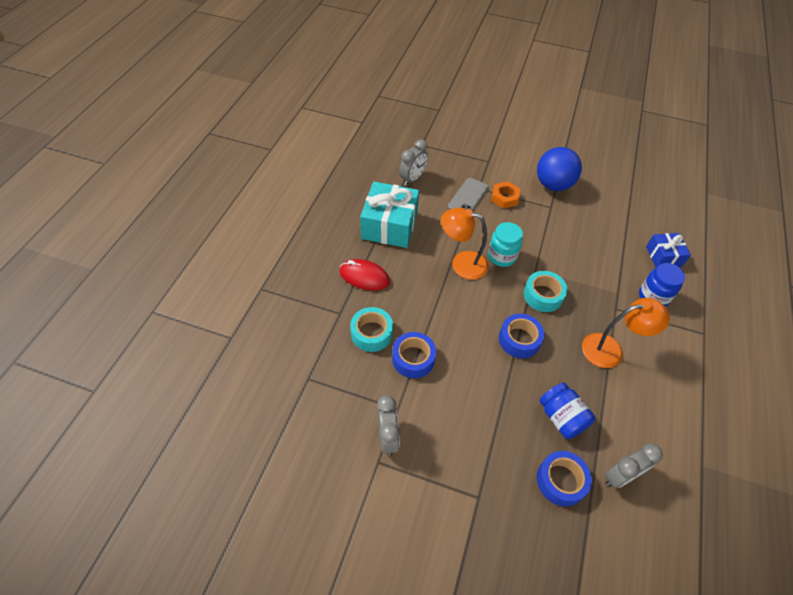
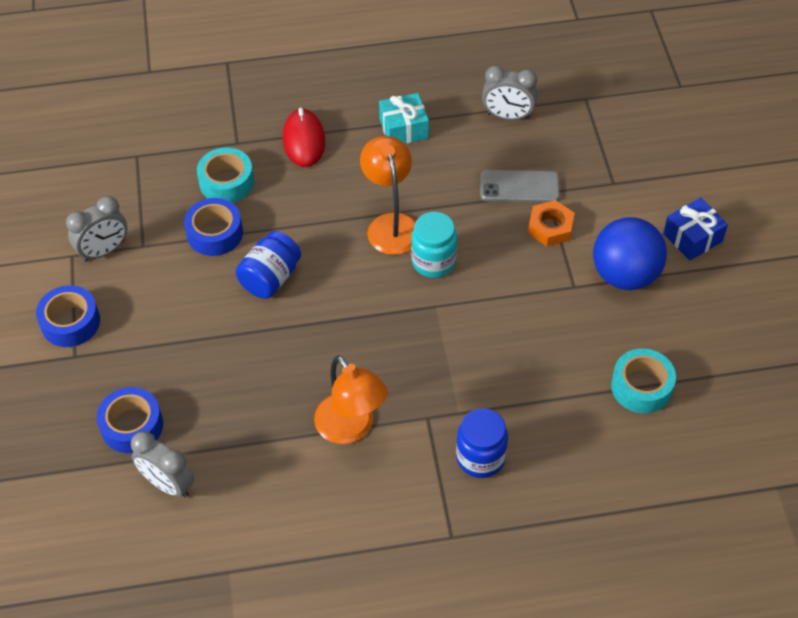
camera: 65 degrees right, 0 degrees up
(389, 225) = (404, 129): turquoise gift -> turquoise gift, size x0.57
(519, 340) = (305, 325): blue tape -> blue tape (70, 322)
(543, 295) = (395, 328): turquoise tape -> turquoise tape (641, 387)
(561, 417) = (216, 403): blue jar -> blue jar (270, 278)
(663, 256) = (574, 454): blue gift -> blue gift (692, 237)

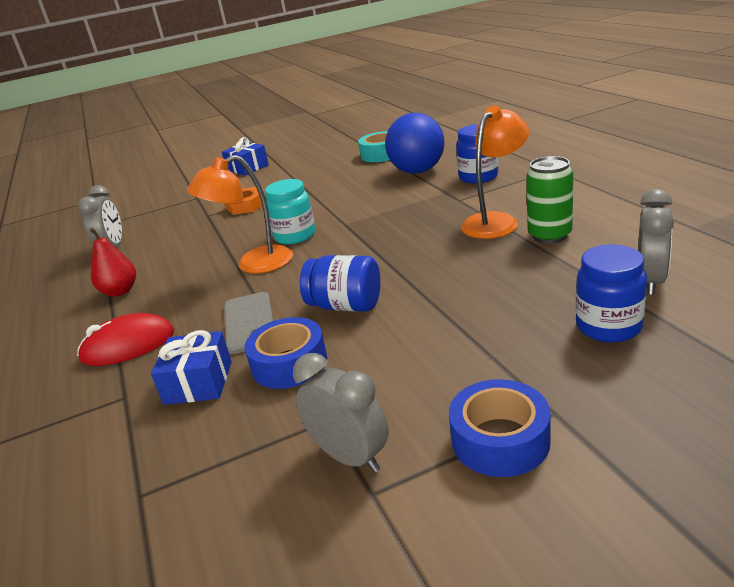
camera: 100 degrees left, 25 degrees down
(132, 426) = (608, 327): blue tape -> blue jar
(226, 182) = (198, 382): turquoise tape -> blue gift
(291, 457) = (549, 235): none -> green can
(404, 129) = (120, 291): turquoise gift -> red pear
(519, 187) = (202, 225): grey phone -> grey phone (249, 323)
(625, 275) = (287, 177): blue ball -> blue ball (417, 171)

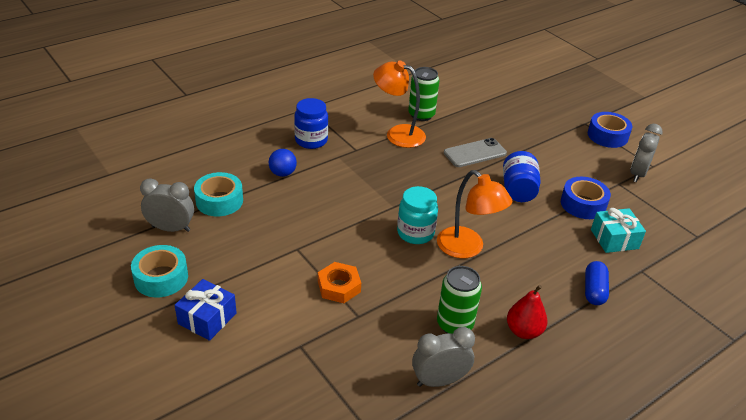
camera: 110 degrees left, 10 degrees up
(128, 346) = (594, 290): red mouse -> blue capsule
(161, 256) = (454, 324): none -> green can
(198, 382) = (614, 239): blue gift -> turquoise gift
(249, 323) = (548, 231): grey phone -> grey phone (475, 153)
(298, 151) = (161, 278): none -> turquoise tape
(417, 171) = (283, 173): blue ball -> blue ball, size x0.50
(608, 327) = (518, 105): blue jar -> none
(650, 281) = (474, 91): grey clock -> grey clock (171, 228)

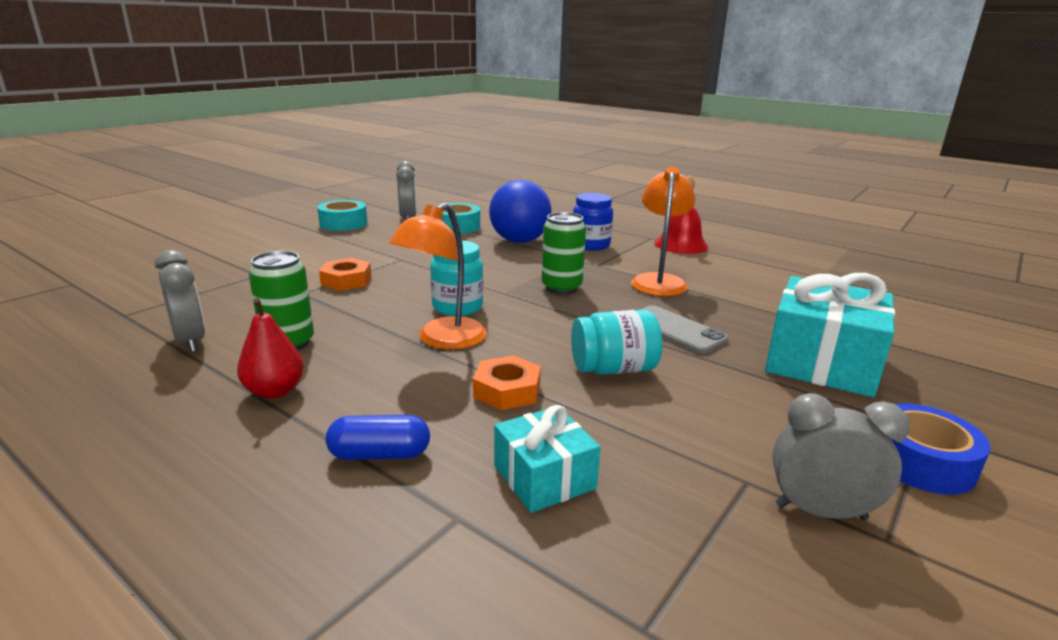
camera: 75 degrees right, 15 degrees down
(207, 318) = (294, 241): blue gift -> none
(283, 173) = (519, 241): blue ball -> blue ball, size x1.99
(330, 100) = (681, 244): none -> red bell
(421, 115) = (722, 290): green can -> green can (561, 287)
(518, 190) = (613, 369): blue jar -> turquoise jar
(522, 121) = (822, 362): none -> turquoise gift
(536, 234) = (507, 390): none -> orange nut
(583, 204) = (629, 435): blue tape -> none

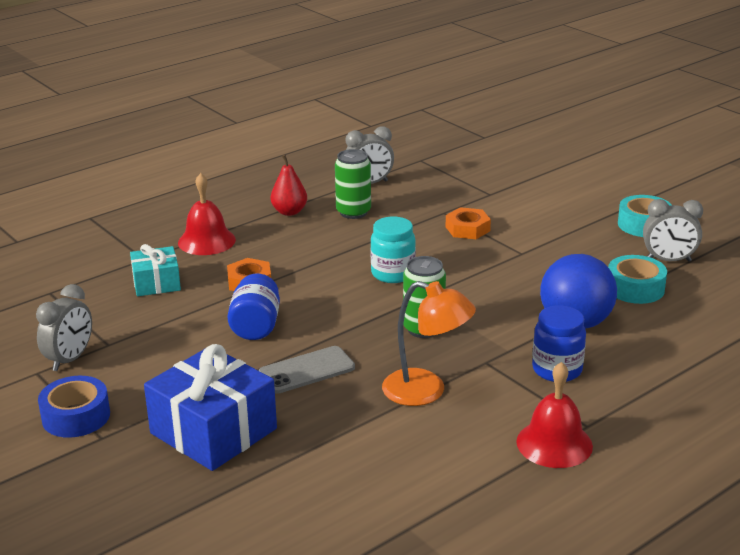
camera: 105 degrees right, 5 degrees up
(380, 454) = (206, 241): blue capsule -> red bell
(443, 340) = (334, 264): orange lamp -> none
(613, 369) = (256, 326): turquoise jar -> blue jar
(822, 362) = (213, 431): turquoise gift -> blue gift

